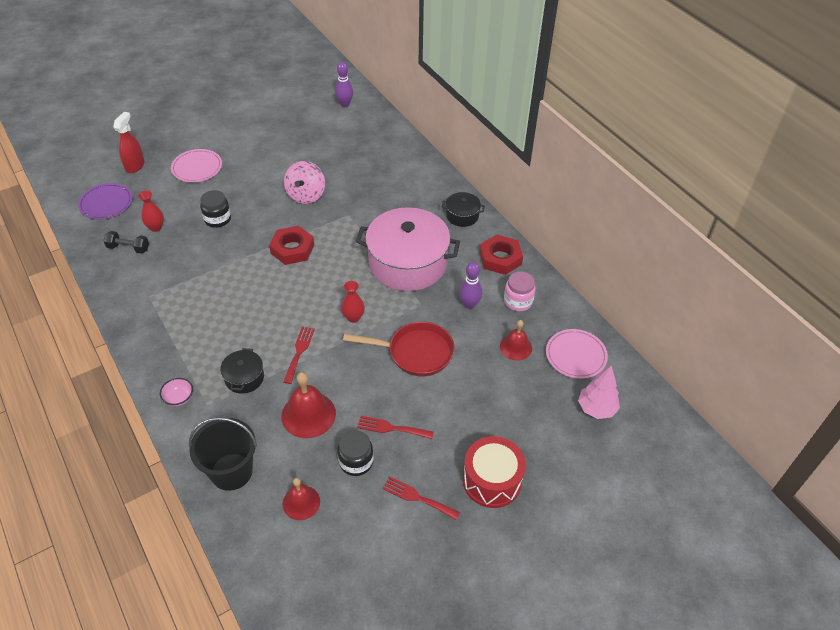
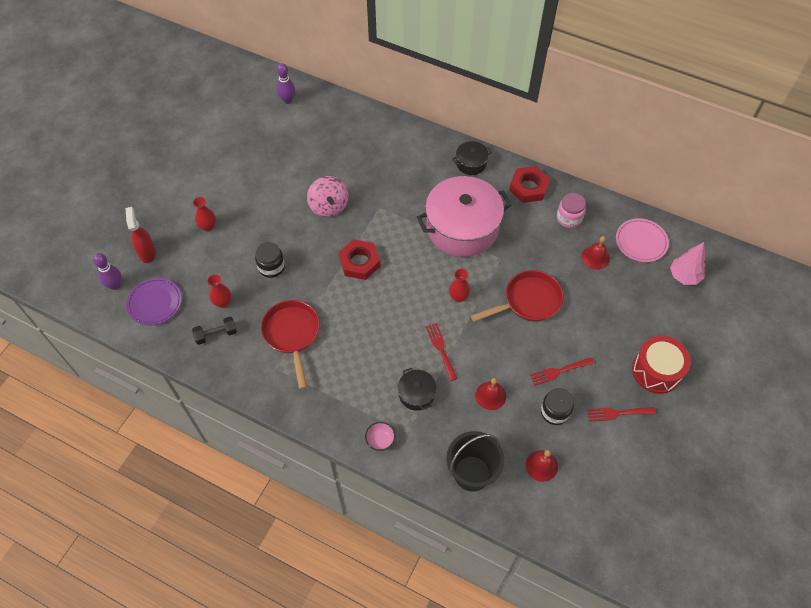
camera: 30 degrees left, 10 degrees up
(186, 277) = (292, 335): none -> red pan
(197, 168) = (208, 227): pink plate -> red vase
(308, 414) = (490, 395): red bell -> red bell, size x0.64
(469, 304) = (536, 239): purple bowling pin -> purple bowling pin (115, 285)

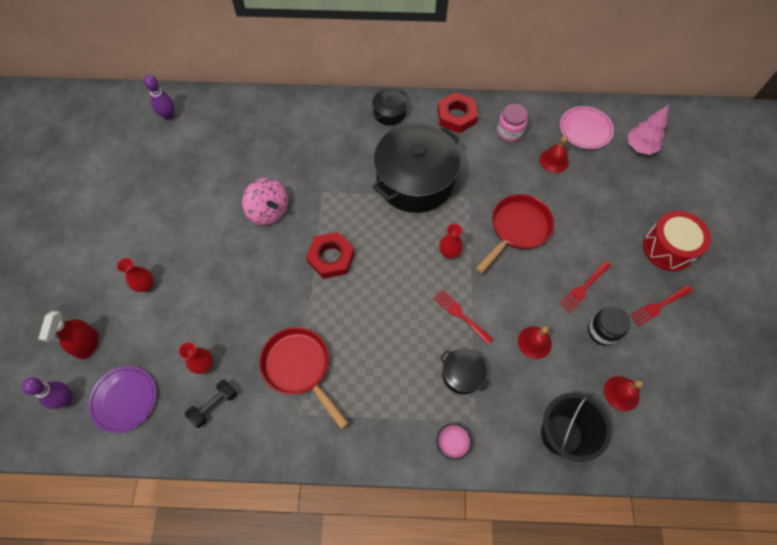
camera: 25 degrees left, 5 degrees up
(147, 252) = (88, 344): red spray bottle -> red spray bottle turned 135 degrees counterclockwise
(271, 267) = (239, 302): black jar -> none
(462, 228) = (415, 180): pink pot -> black pot

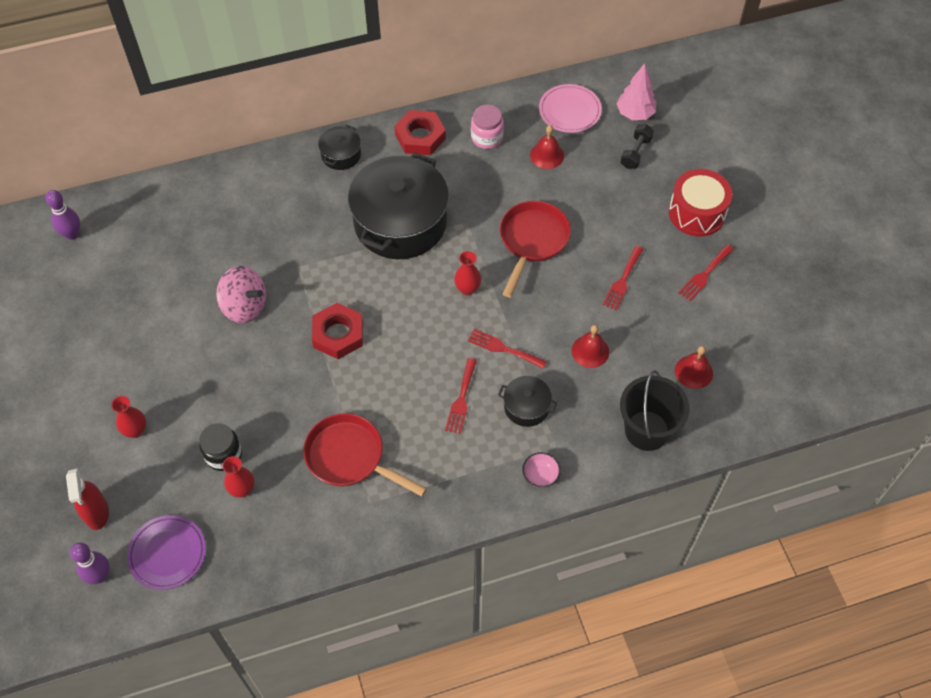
camera: 20 degrees left, 5 degrees down
(214, 405) = (272, 525): black dumbbell -> black dumbbell (635, 153)
(409, 348) = (461, 399): none -> red fork
(603, 331) = (656, 317): black jar -> black jar (223, 455)

